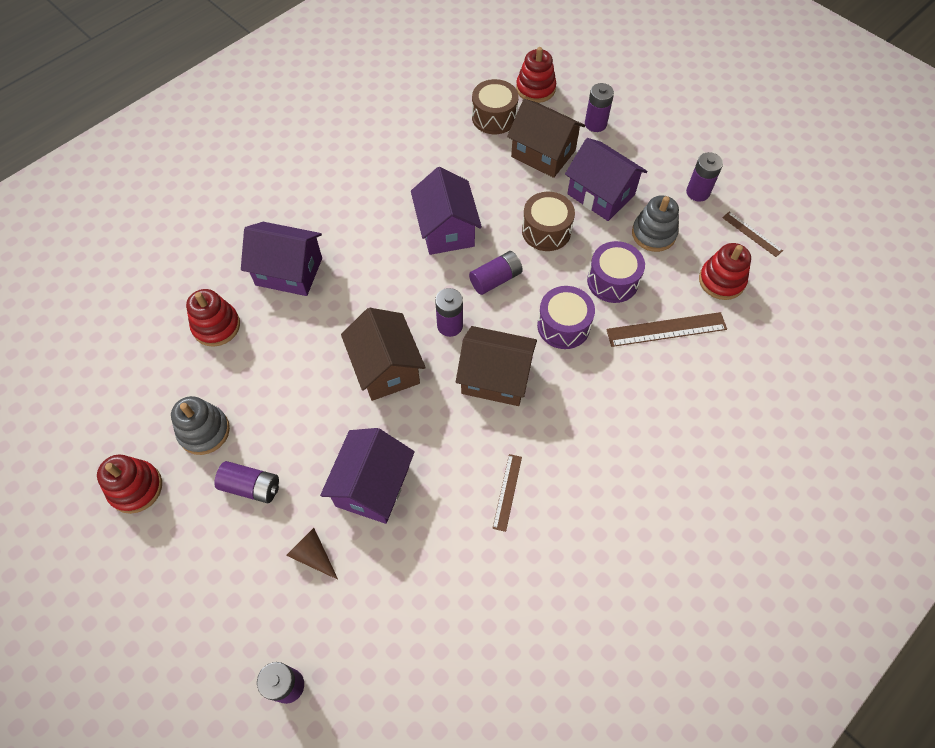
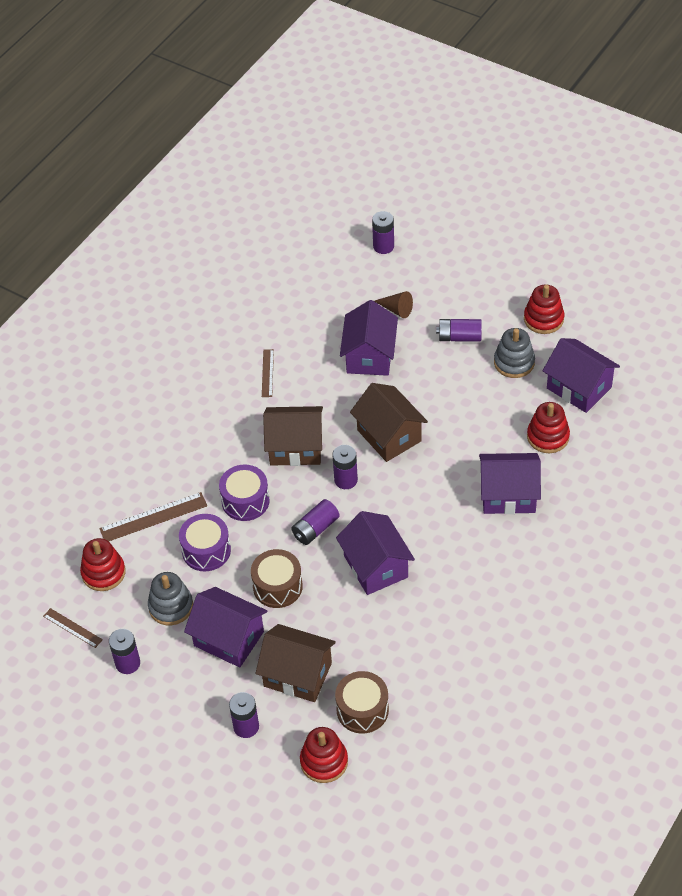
camera: 170 degrees right, 10 degrees down
(150, 378) = (579, 388): none -> purple house

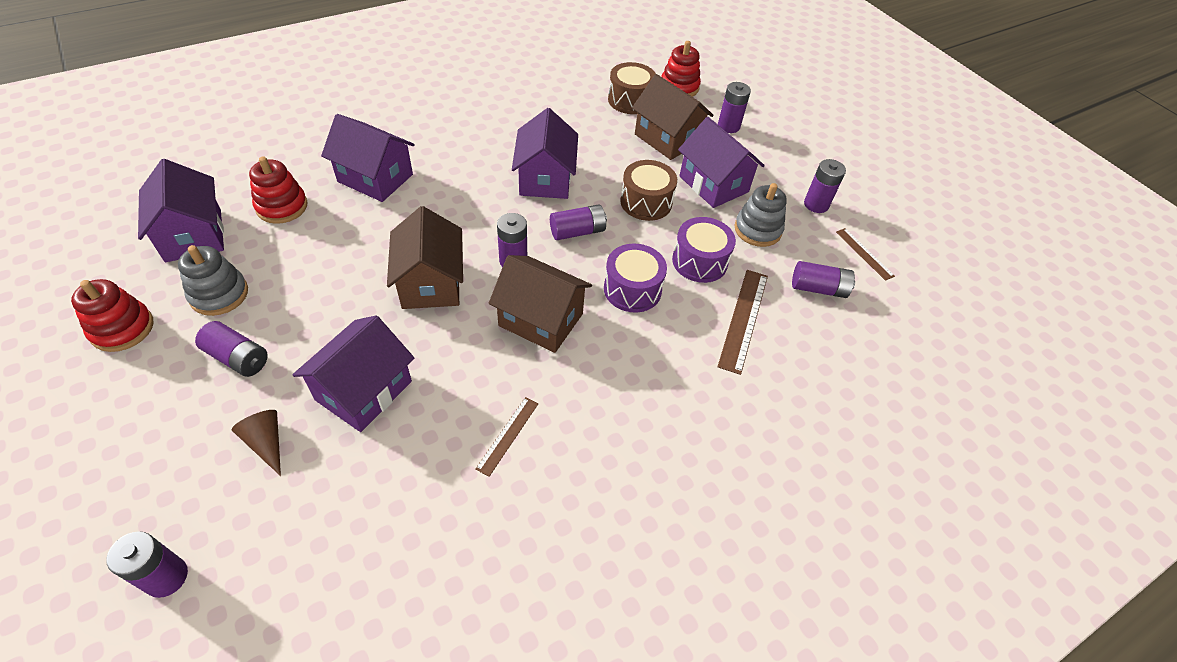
camera: 160 degrees left, 0 degrees up
(103, 573) = (818, 288): red stacking toy -> purple battery
(153, 517) = (743, 319): brown ruler -> brown ruler turned 75 degrees counterclockwise

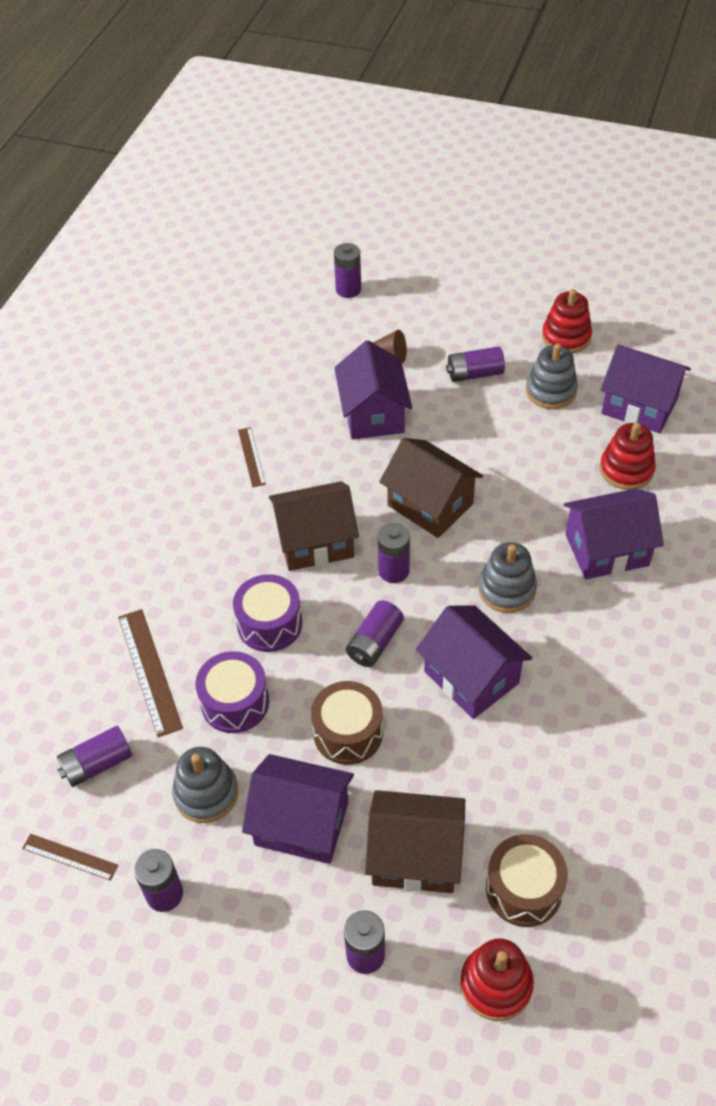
camera: 145 degrees right, 0 degrees up
(462, 201) = (507, 589): none -> grey stacking toy

